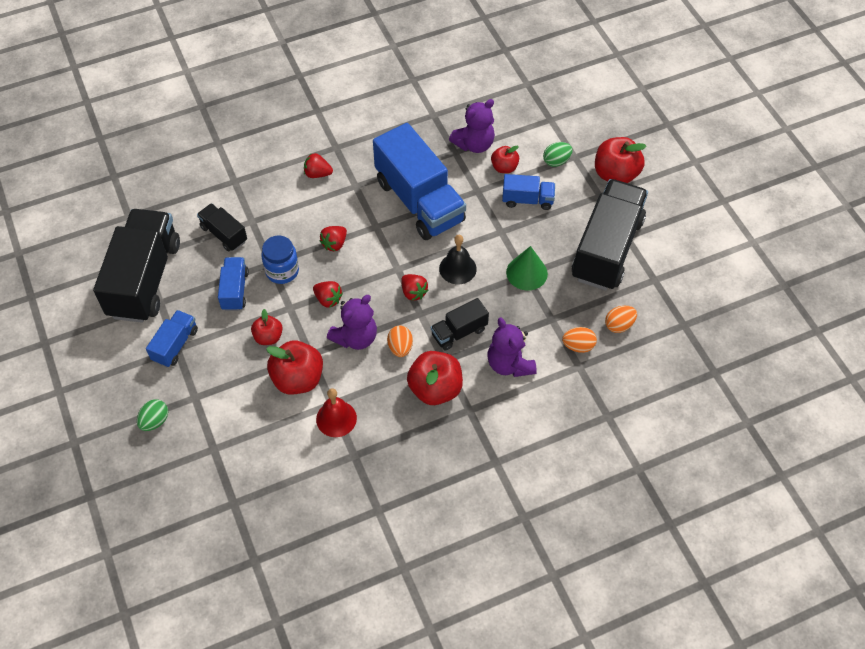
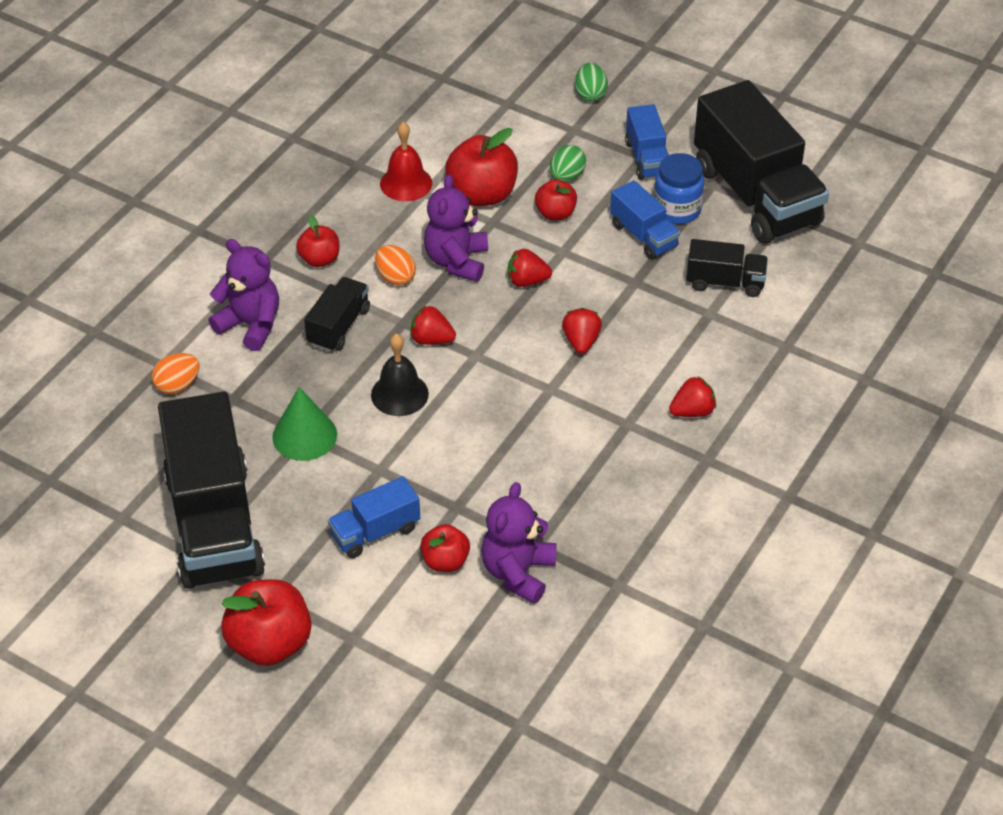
camera: 145 degrees right, 10 degrees down
(282, 271) = (612, 281): blue jar -> blue jar (677, 210)
(419, 201) = (523, 450): blue truck -> none
(435, 389) = (319, 259): red apple -> red apple, size x0.58
(556, 161) = (375, 614): green egg -> green egg (566, 177)
(619, 325) = (138, 435): orange egg -> none

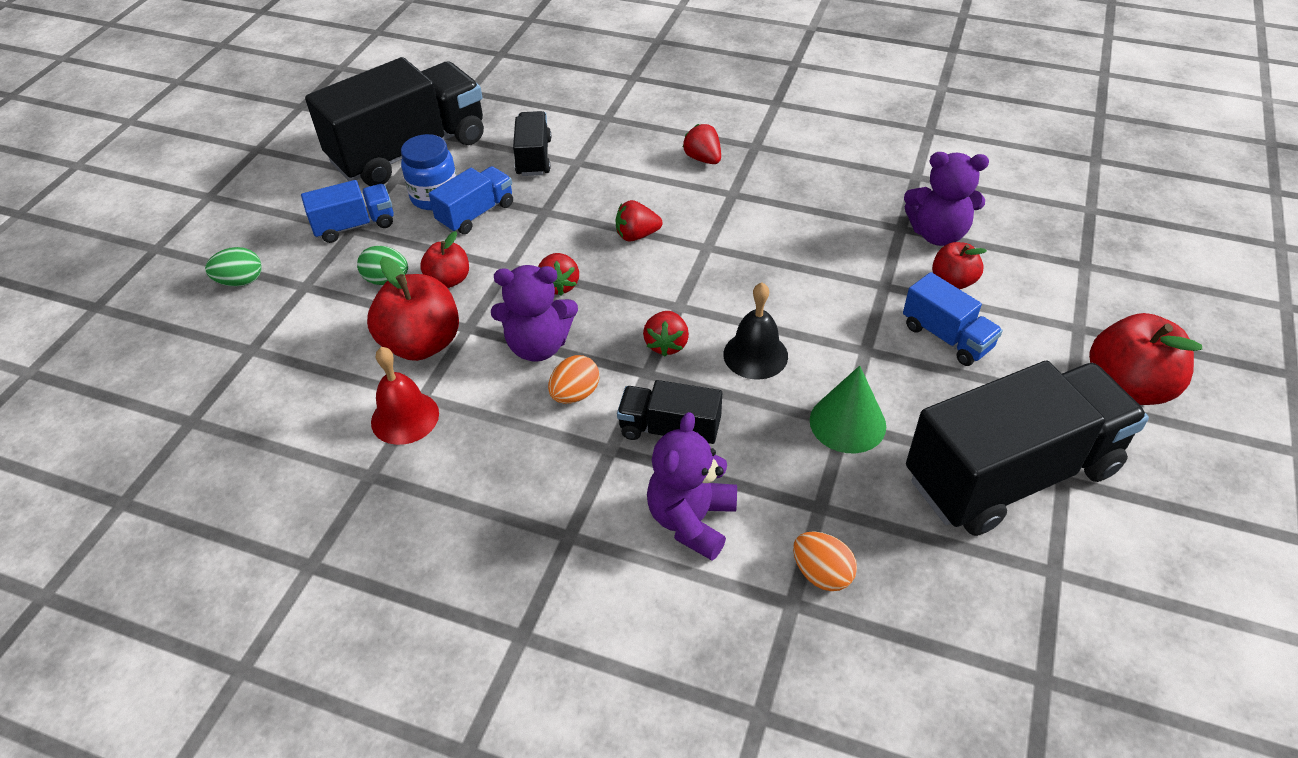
camera: 100 degrees left, 0 degrees up
(319, 259) = (558, 475): red apple -> none

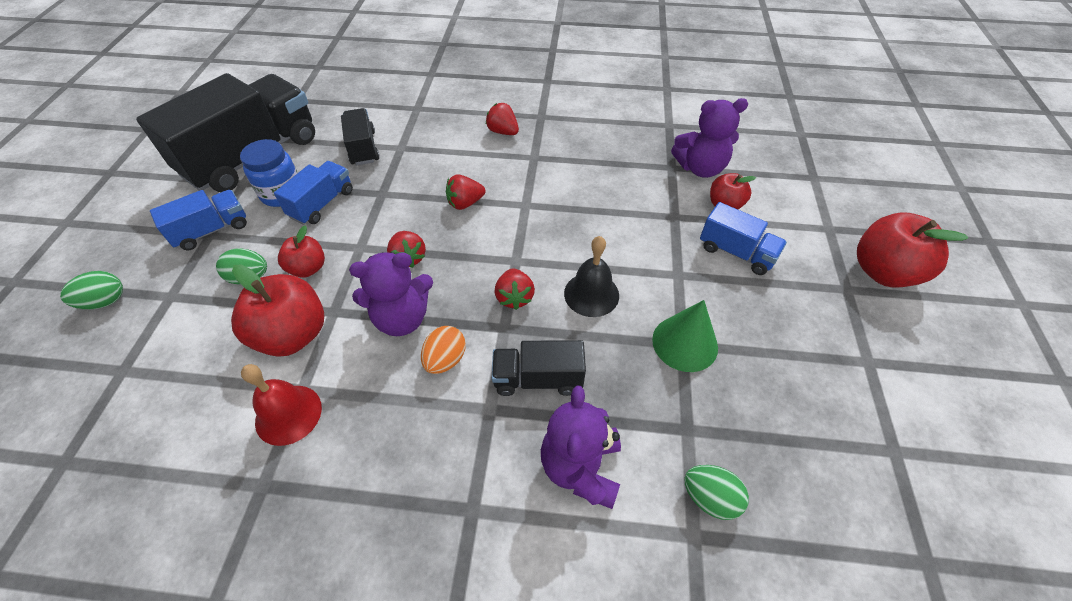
camera: 15 degrees left, 5 degrees up
(821, 573) = (709, 498): orange egg -> green egg
(1010, 474) = (827, 365): black truck -> none

